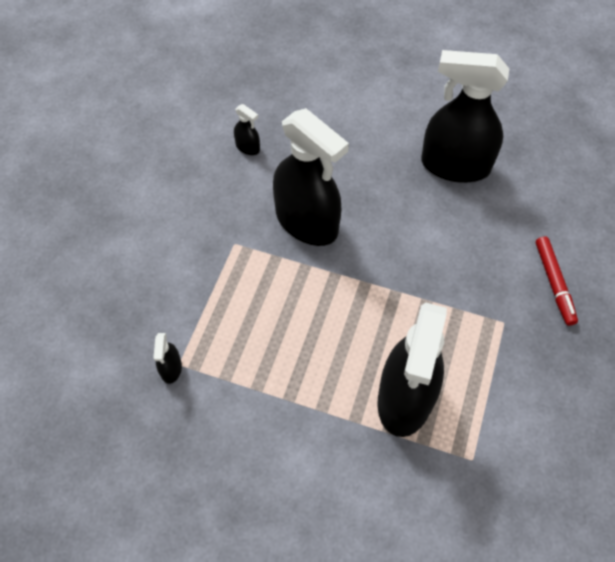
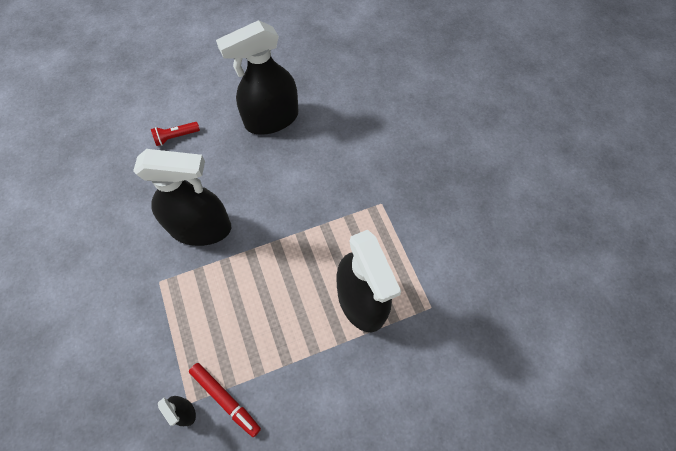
camera: 40 degrees left, 5 degrees up
(248, 147) = (112, 202): black spray bottle -> none
(349, 125) = (176, 137): none -> red flashlight
(554, 283) = (390, 156): red marker -> red marker (225, 399)

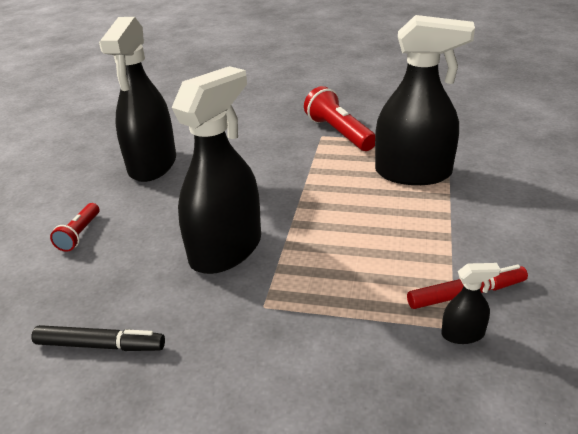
camera: 55 degrees left, 30 degrees down
(93, 219) = (100, 345): none -> black marker
(393, 214) = (339, 133): none -> red flashlight

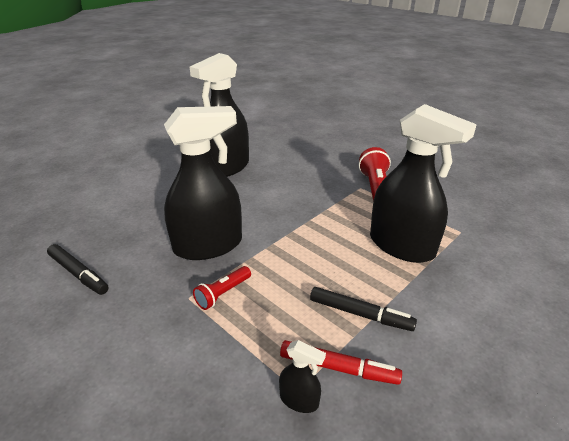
camera: 30 degrees right, 0 degrees up
(79, 234) = (141, 197): red flashlight -> red flashlight (223, 293)
(438, 244) = (360, 314): none -> black marker

